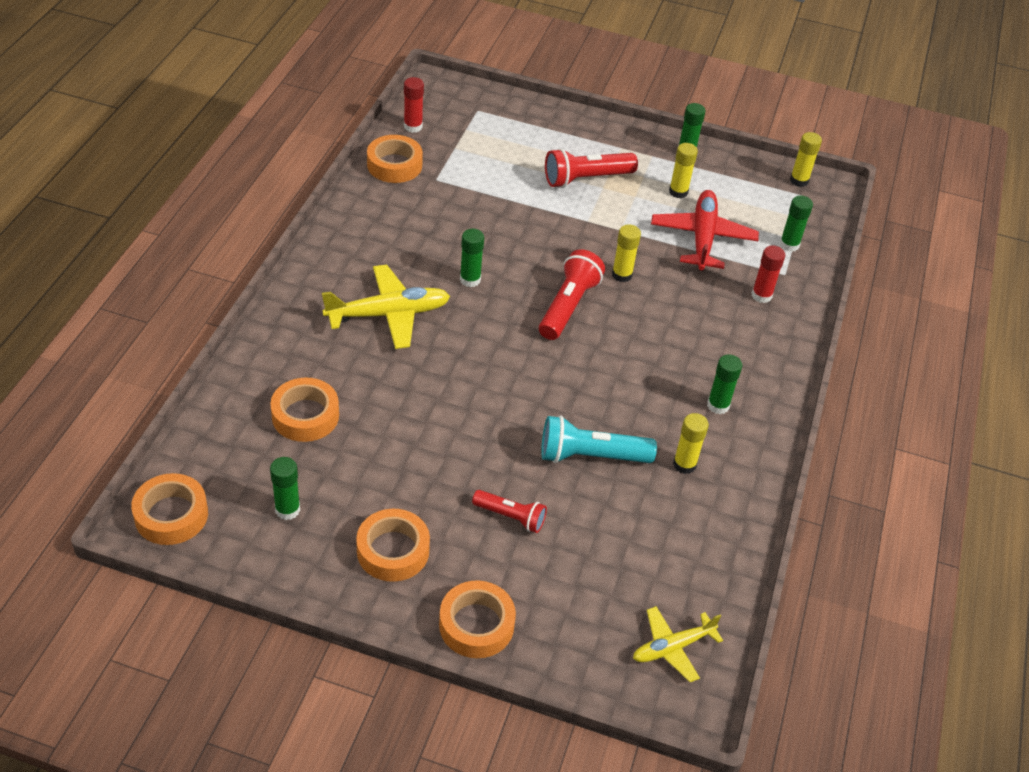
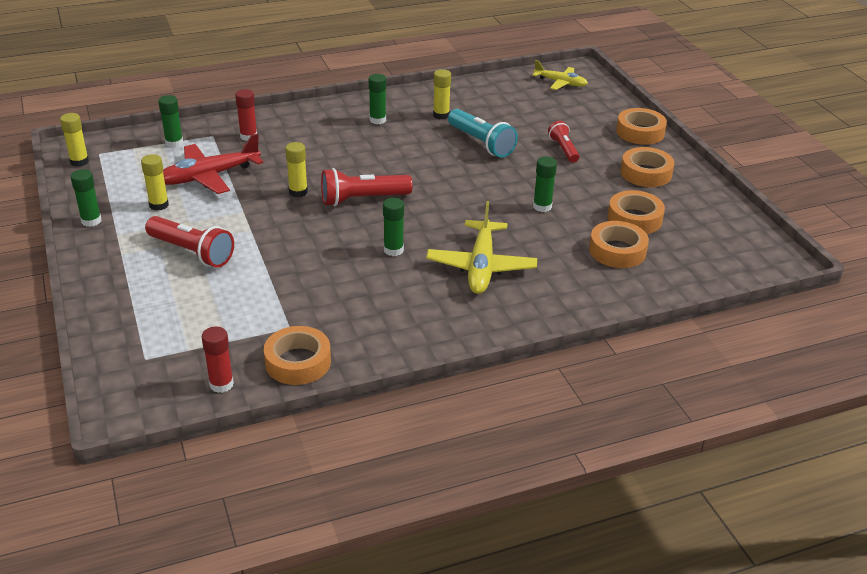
camera: 125 degrees left, 10 degrees down
(171, 515) = (761, 256): orange tape -> orange tape (634, 219)
(287, 510) = (685, 219): green glue stick -> green glue stick (542, 207)
(389, 314) = (481, 266): yellow plane -> yellow plane turned 120 degrees counterclockwise

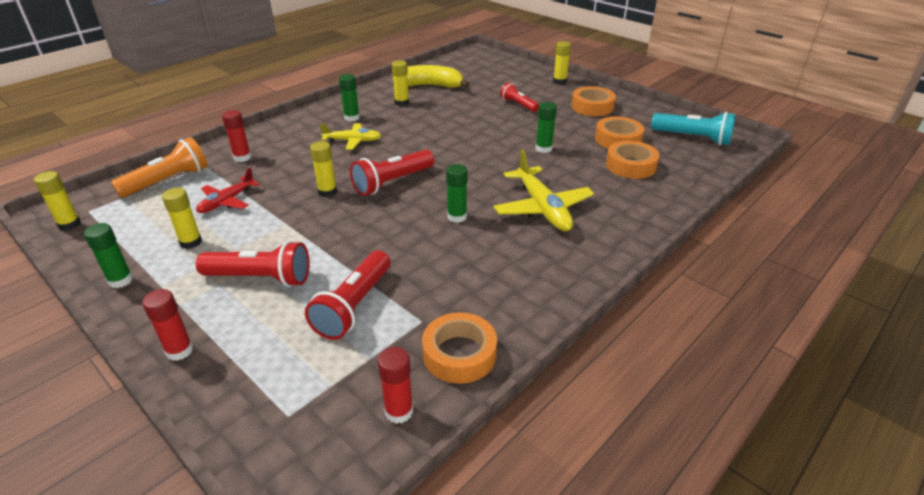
camera: 25 degrees left, 0 degrees up
(101, 288) = (179, 351): none -> red glue stick
(174, 143) = (168, 181): green glue stick -> orange flashlight
(209, 176) = (227, 201): red plane -> red plane, size x0.62
(246, 298) = (353, 306): none -> red flashlight
(481, 143) = (452, 115): turquoise flashlight -> turquoise flashlight (693, 138)
(490, 102) = (431, 85): none -> yellow banana
(560, 83) = (472, 62): yellow plane -> yellow plane (353, 141)
(640, 132) = (559, 81): orange tape -> yellow glue stick

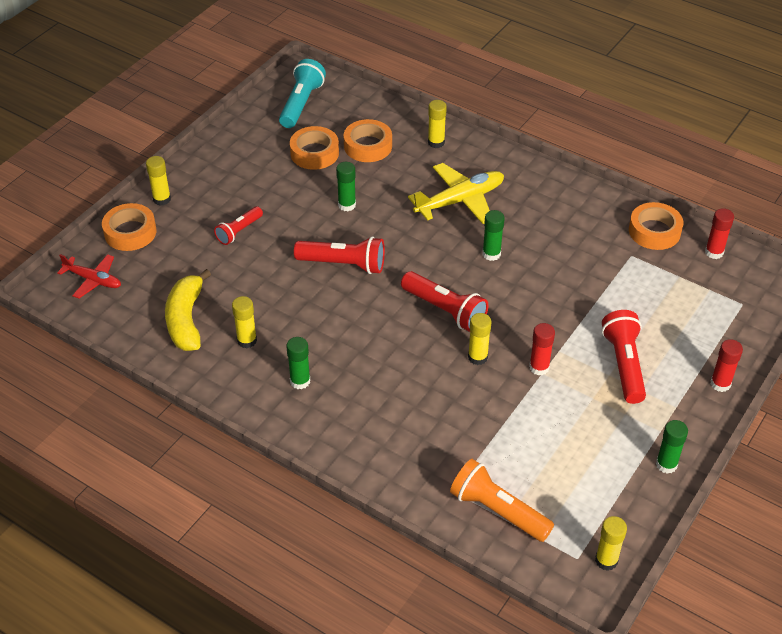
camera: 100 degrees left, 10 degrees up
(191, 242) = (596, 436): yellow glue stick -> yellow glue stick (436, 142)
(227, 201) = (520, 436): red plane -> red plane (93, 280)
(242, 157) = (426, 459): red glue stick -> red glue stick (539, 367)
(353, 141) = (362, 364): yellow plane -> none
(353, 306) = (632, 296): red flashlight -> red flashlight (344, 264)
(592, 107) = (236, 171): orange tape -> orange tape (130, 232)

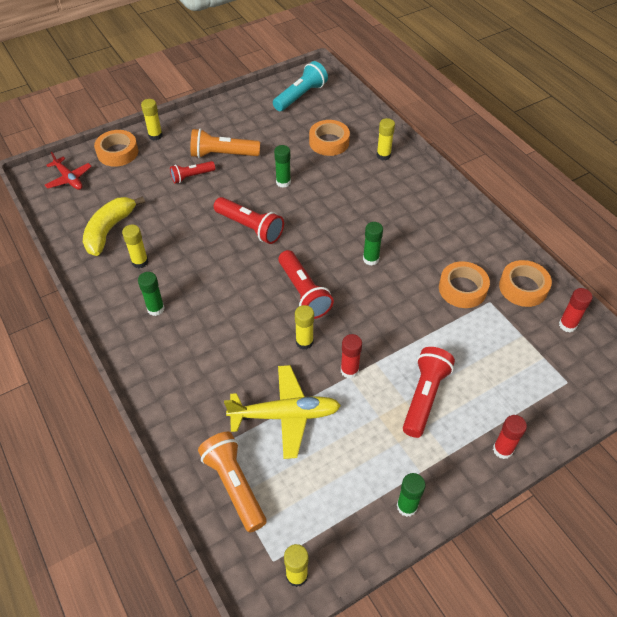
camera: 25 degrees right, 5 degrees up
(257, 196) = (222, 154): none -> orange flashlight
(314, 153) = (286, 135): orange tape -> orange tape (462, 289)
(460, 200) = (373, 207): yellow plane -> yellow plane (285, 415)

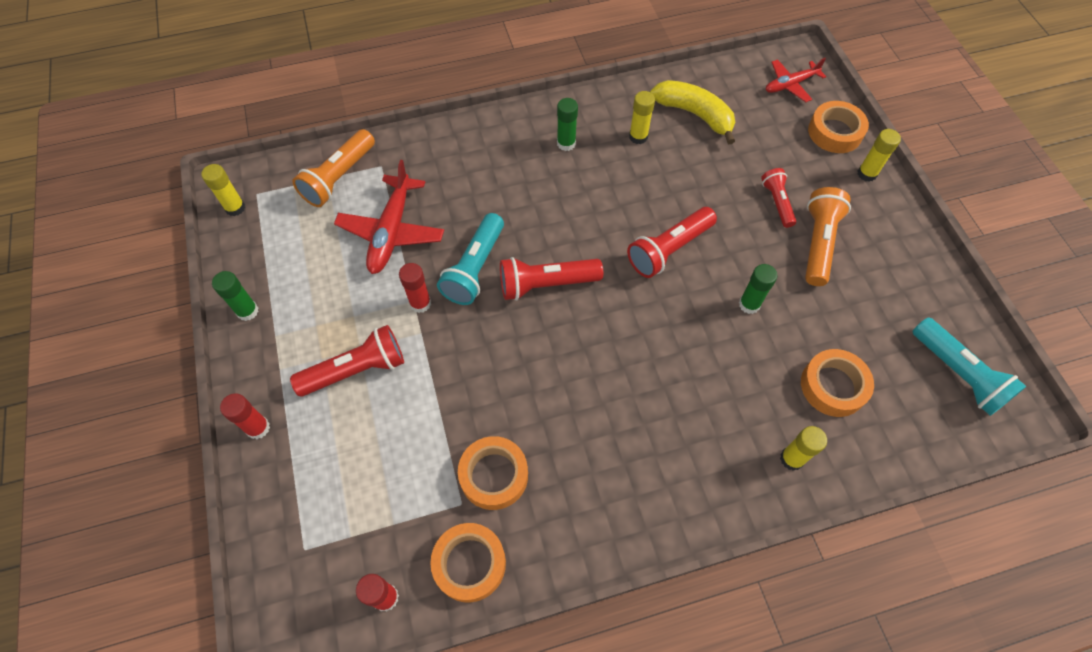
camera: 105 degrees right, 10 degrees up
(234, 484) = (338, 178): orange flashlight -> orange flashlight turned 135 degrees clockwise
(285, 415) = (391, 232): yellow plane -> red plane
(304, 342) = (474, 269): yellow glue stick -> turquoise flashlight
(370, 259) = (579, 374): green glue stick -> none
(424, 396) = (356, 370): red flashlight -> red flashlight turned 60 degrees counterclockwise

